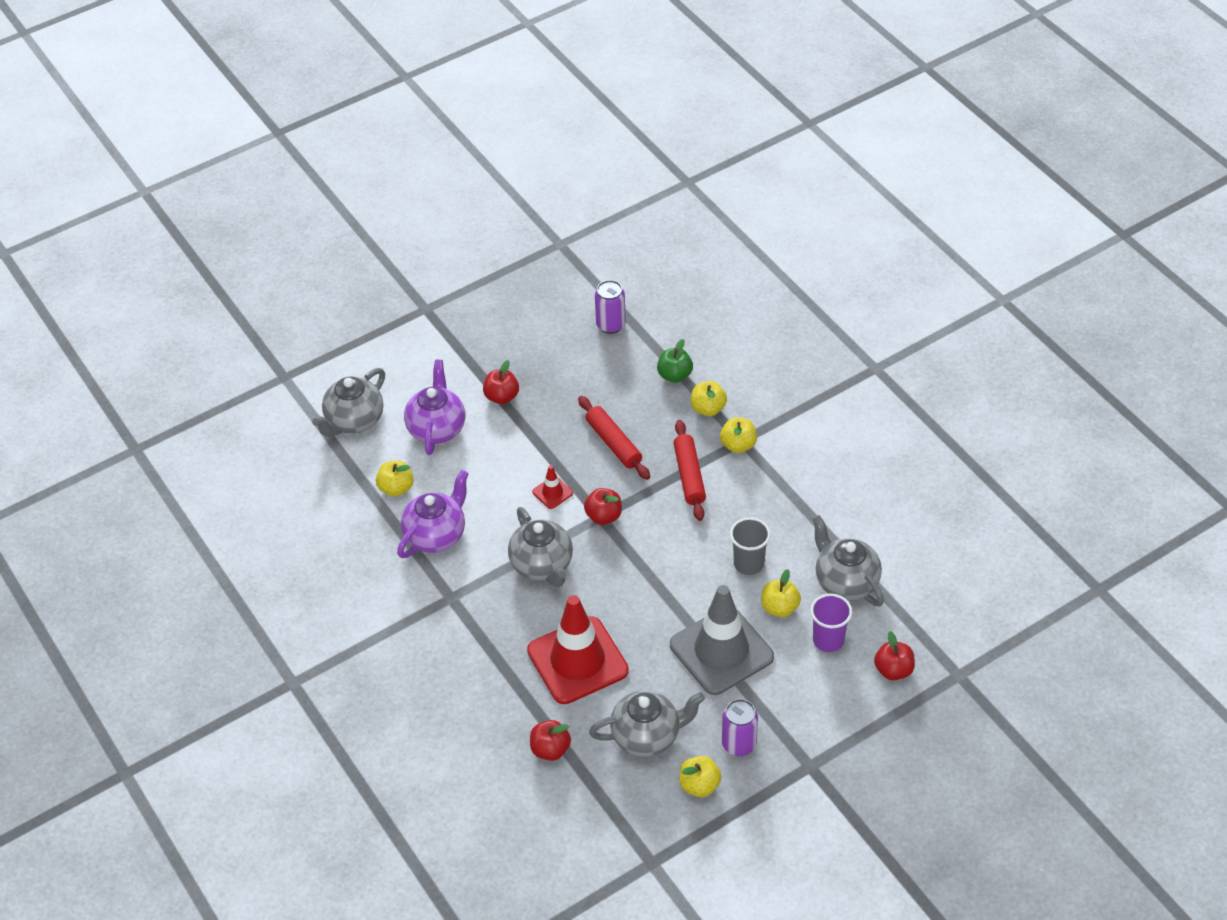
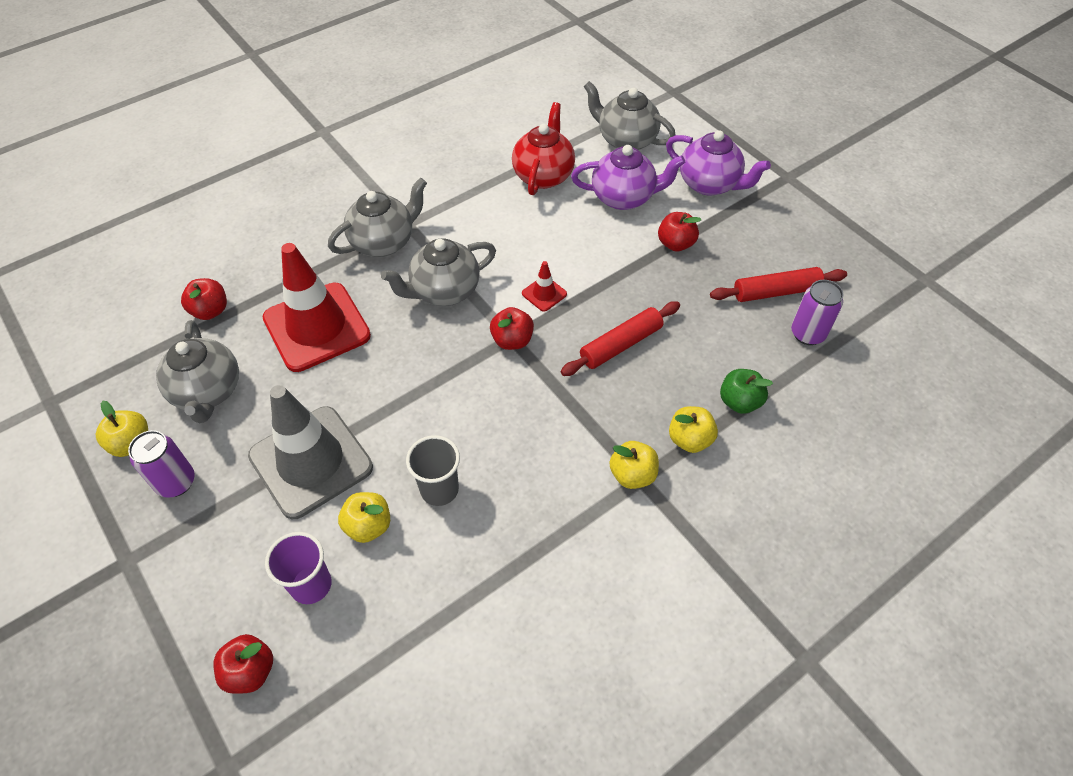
camera: 85 degrees right, 5 degrees up
(396, 488) = (543, 175): yellow apple -> red teapot
(436, 535) = (485, 207): purple teapot -> purple teapot (709, 184)
(689, 475) = (577, 421): red rolling pin -> red rolling pin (776, 291)
(845, 582) = (404, 608): grey teapot -> grey teapot (383, 242)

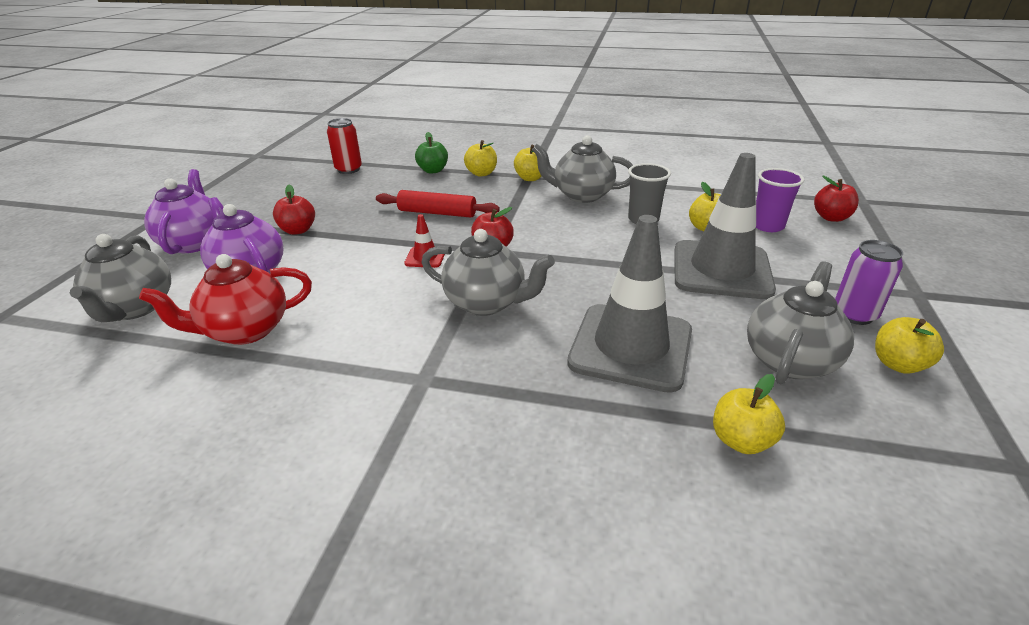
camera: 130 degrees left, 20 degrees down
(210, 311) = (741, 440): red apple -> yellow apple
(316, 327) = (631, 347): red traffic cone -> grey traffic cone
(383, 242) = (472, 378): grey teapot -> grey teapot (582, 195)
(776, 291) = (317, 186): red rolling pin -> none
(807, 334) = (348, 169): purple can -> red can

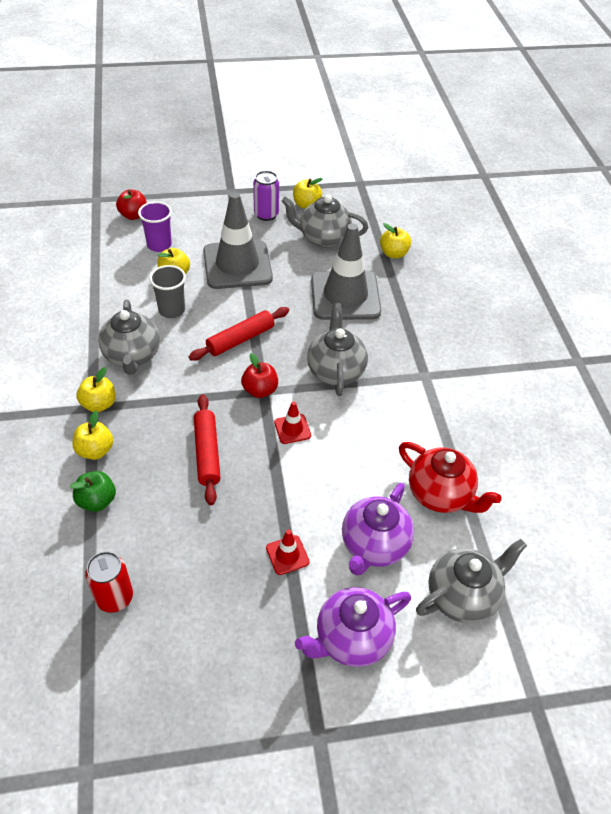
camera: 115 degrees left, 15 degrees up
(298, 230) = (287, 555): red apple -> red traffic cone
(577, 250) = (240, 339): none -> red rolling pin

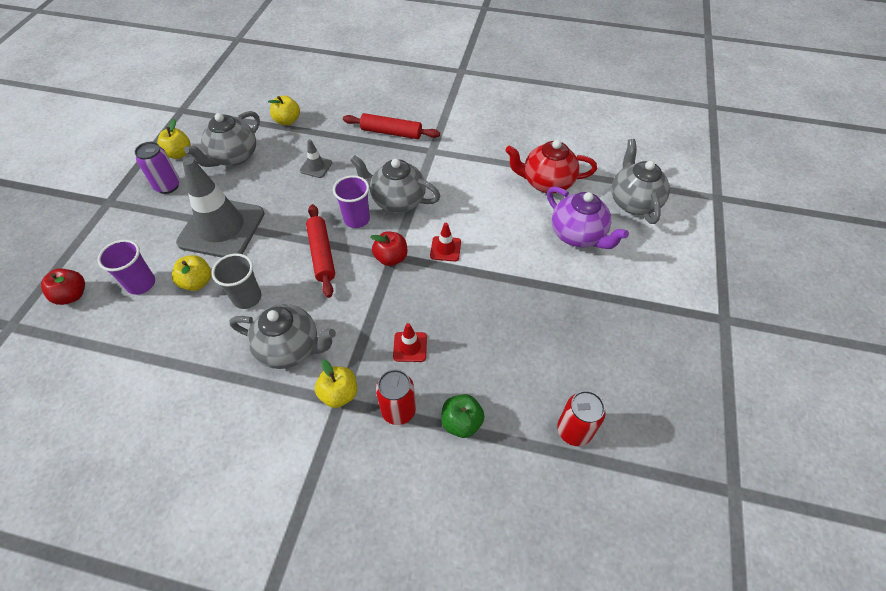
camera: 65 degrees left, 5 degrees up
(95, 450) = (398, 410): yellow apple -> red can
(207, 453) = (444, 317): red rolling pin -> red rolling pin (391, 132)
(287, 555) = (569, 291): red traffic cone -> red traffic cone (410, 347)
(295, 349) = (357, 219): none -> purple cup
(345, 296) = (316, 167): grey traffic cone -> grey traffic cone, size x0.41
(351, 639) = (652, 275): purple teapot -> none
(440, 494) = (546, 183): red teapot -> red teapot turned 150 degrees counterclockwise

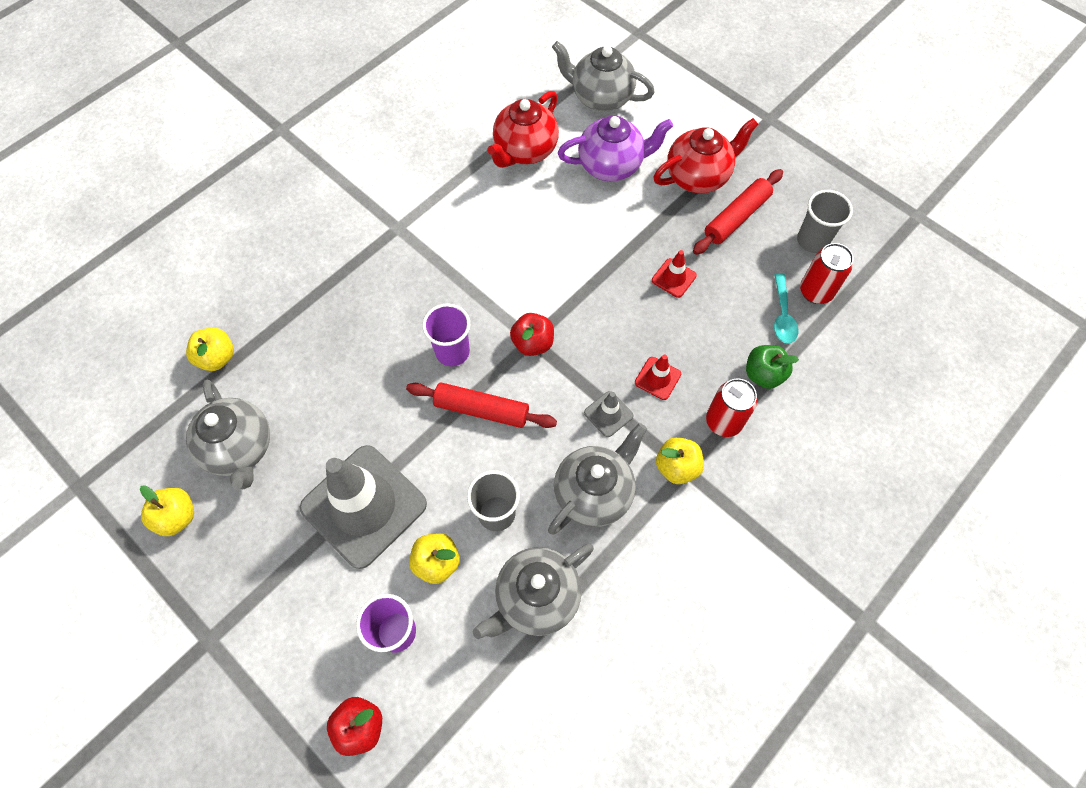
camera: 60 degrees left, 10 degrees up
(168, 186) = (234, 550): purple can -> none
(316, 167) = (332, 359): grey traffic cone -> grey traffic cone (608, 414)
(391, 132) = (334, 253): red rolling pin -> red rolling pin (736, 217)
(397, 201) = (453, 299): grey teapot -> grey teapot (536, 598)
(445, 249) = (553, 287): red traffic cone -> red traffic cone (673, 278)
(530, 413) = (782, 315): none -> turquoise spoon
(617, 293) = (698, 176): none -> red teapot
(625, 406) = (812, 241): none -> grey cup

